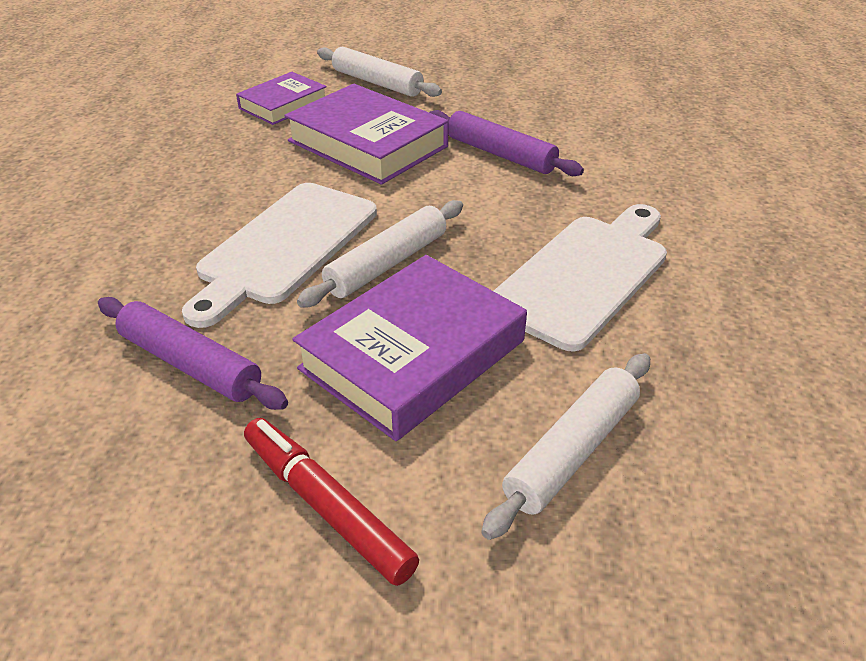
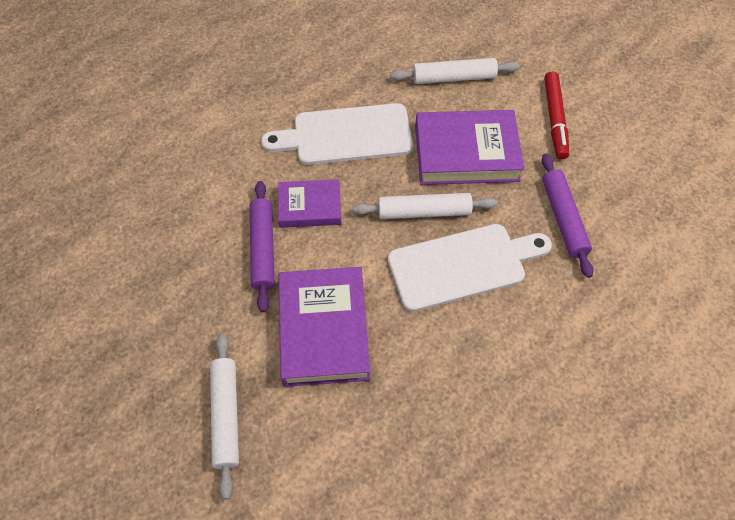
camera: 135 degrees left, 20 degrees up
(283, 104) = (325, 443): purple book -> purple book (310, 207)

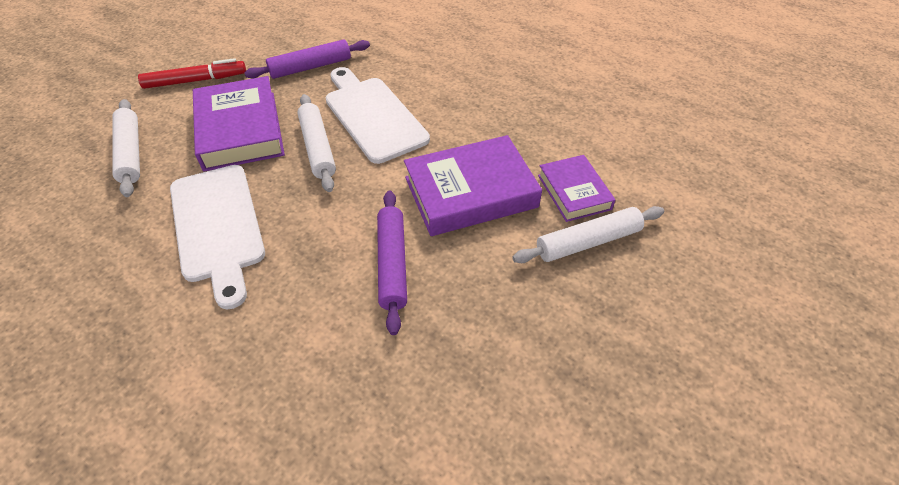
camera: 105 degrees left, 10 degrees down
(262, 249) = (392, 264): purple rolling pin -> purple rolling pin turned 75 degrees counterclockwise
(310, 207) = (327, 236): purple book -> purple book (574, 192)

